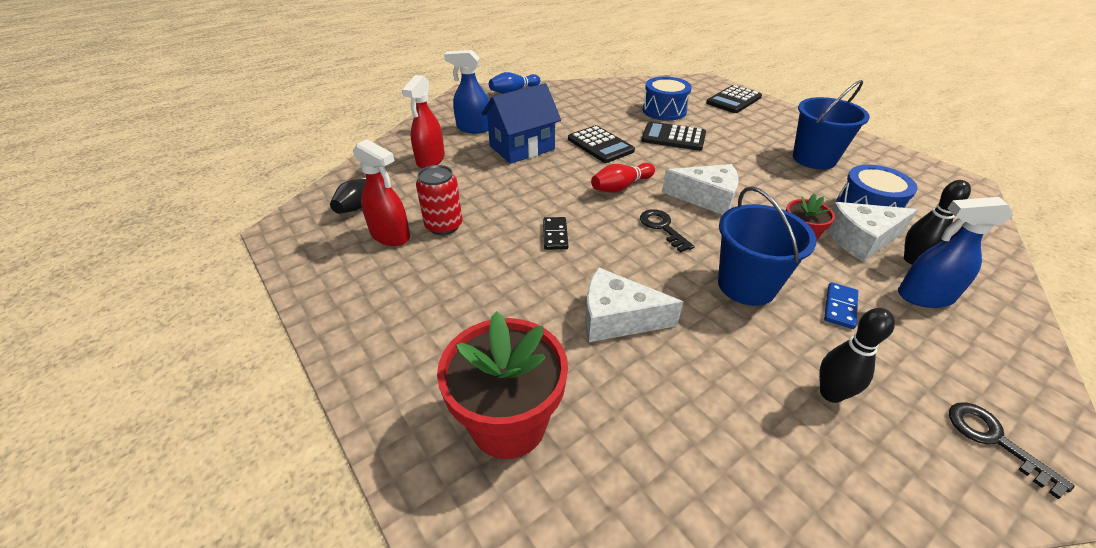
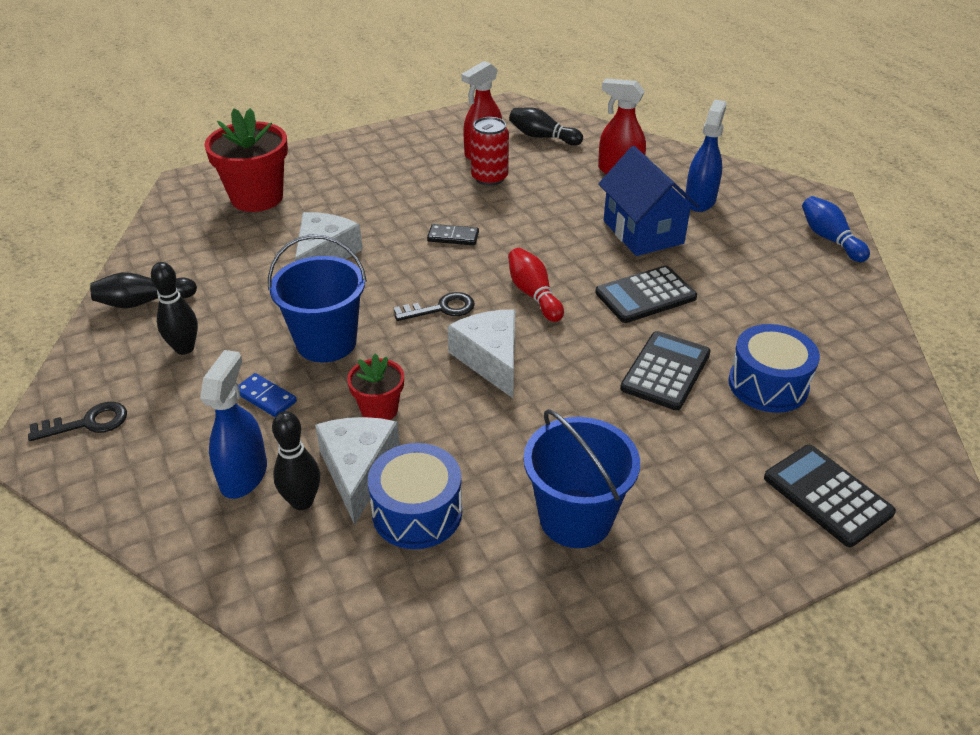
camera: 100 degrees right, 0 degrees up
(706, 198) = (490, 359): white cheese -> white cheese turned 135 degrees clockwise
(789, 476) = (143, 302): none -> black bowling pin

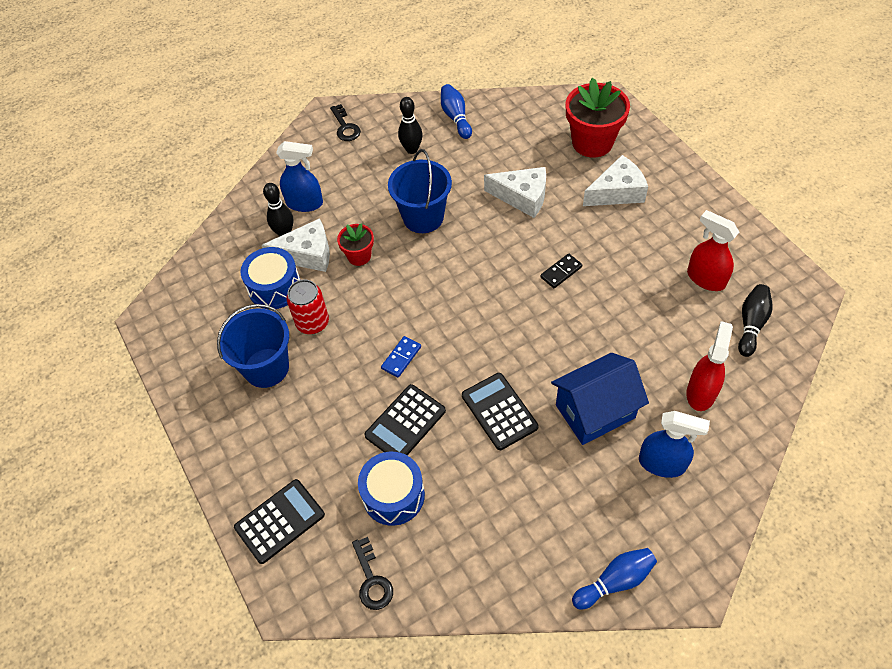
camera: 90 degrees right, 15 degrees up
(143, 302) = (456, 117): black bowling pin -> blue bowling pin
(265, 397) = (368, 198): blue domino -> blue domino (401, 358)
(441, 309) = (466, 275): black key -> black key (372, 579)
(453, 237) = (561, 272): black domino -> black domino turned 45 degrees clockwise
(489, 178) = (661, 288): red can -> red can (312, 323)
(490, 359) = (412, 311): white cheese -> white cheese (617, 192)
(533, 294) = (491, 332): red bowling pin -> none
(666, 371) = (405, 423): black calculator -> black calculator turned 105 degrees clockwise

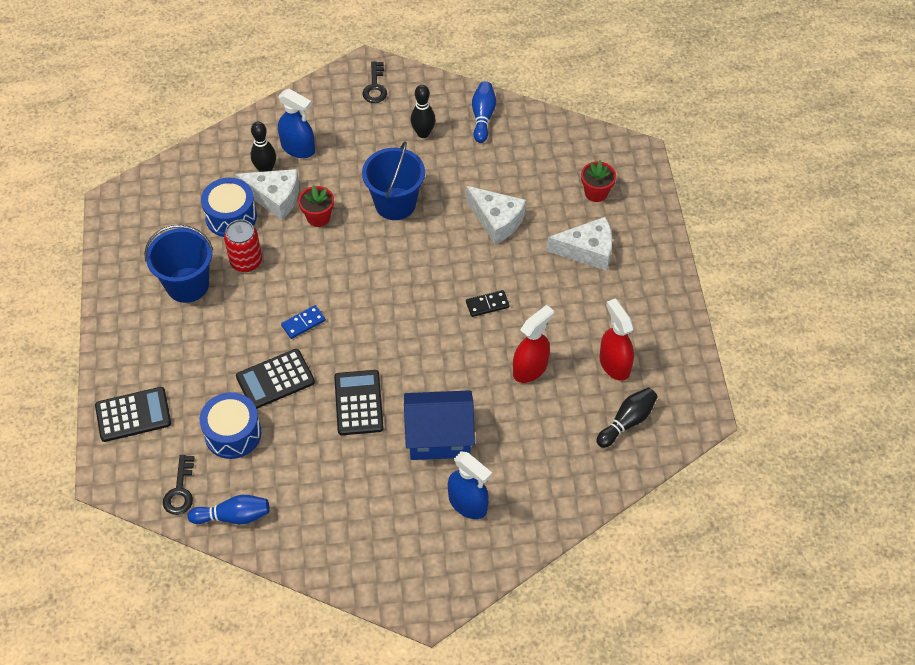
camera: 20 degrees right, 0 degrees up
(592, 142) = (596, 193): red flower pot -> red flower pot, size x0.54
(615, 581) = (369, 576): blue bowling pin -> blue bowling pin (233, 516)
(701, 392) = (541, 460): red spray bottle -> red spray bottle (530, 368)

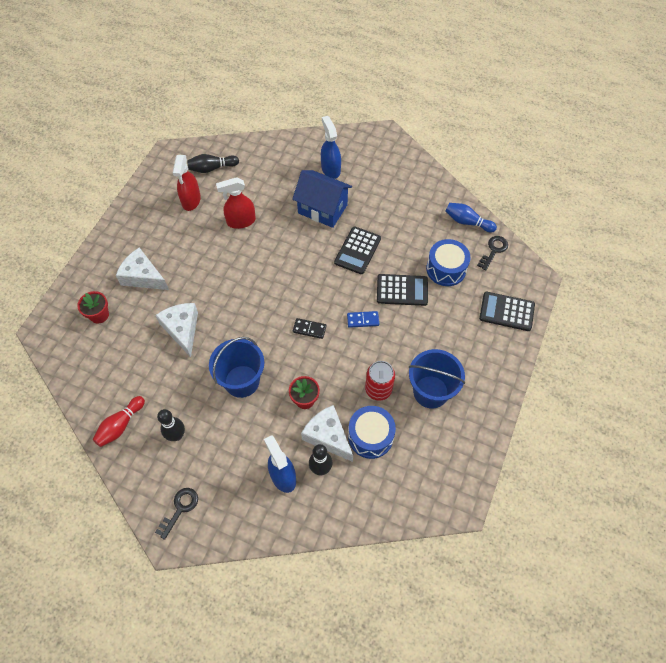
camera: 150 degrees left, 5 degrees up
(483, 117) = (120, 425): blue bowling pin -> red bowling pin
(487, 304) = (235, 273): black domino -> black domino (309, 329)

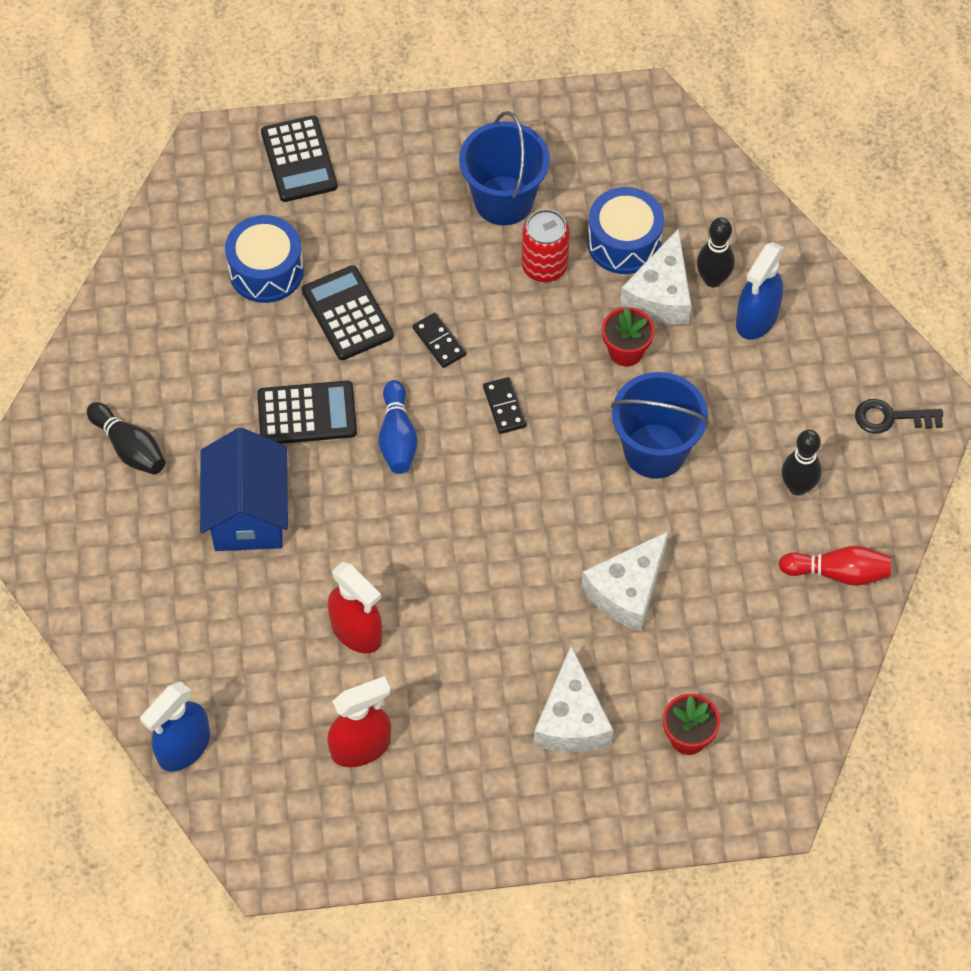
camera: 120 degrees left, 0 degrees up
(212, 168) = (262, 758): black bowling pin -> black bowling pin (129, 447)
(330, 169) = (144, 548): blue spray bottle -> blue spray bottle (183, 747)
(363, 320) = (439, 342): blue domino -> black domino
(467, 222) = (146, 280): blue bowling pin -> blue bowling pin (397, 437)
(493, 251) = (186, 220): black key -> none

